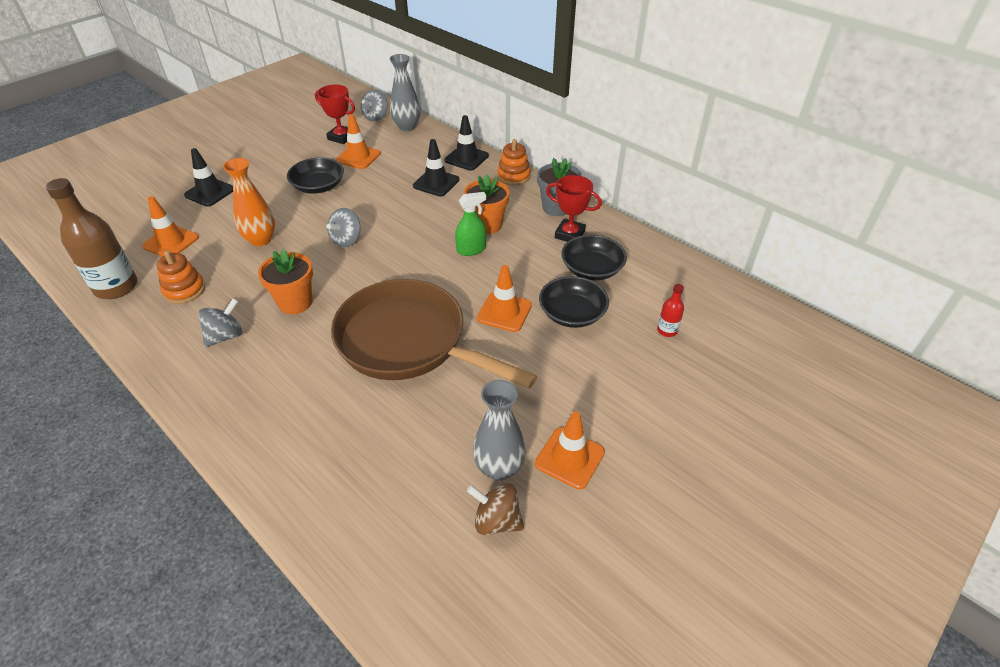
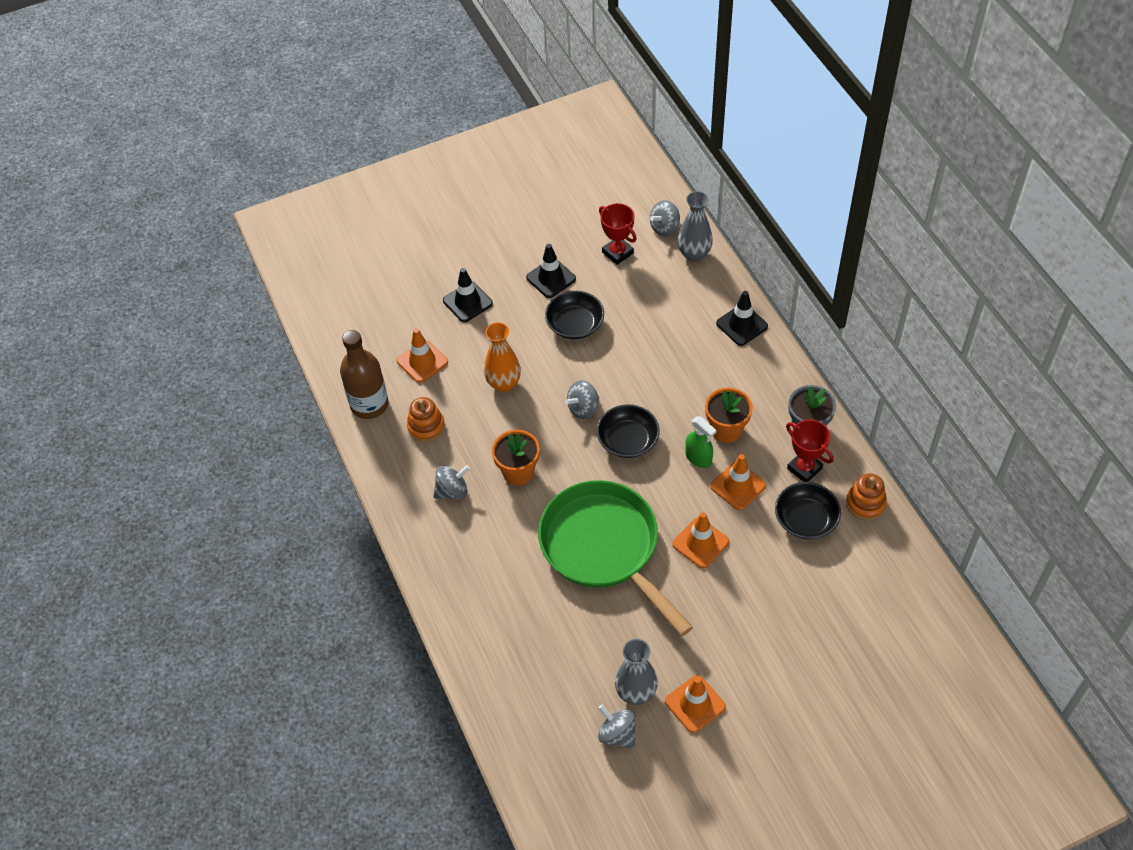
camera: 25 degrees right, 10 degrees up
(358, 157) = (627, 290): orange traffic cone -> orange traffic cone (738, 486)
(408, 341) = (604, 548): brown pan -> green pan
(436, 183) = (696, 354): black traffic cone -> black traffic cone (551, 278)
(471, 249) = (698, 458): green spray bottle -> green spray bottle turned 45 degrees clockwise
(496, 520) = (617, 734): brown spinning top -> grey spinning top
(513, 176) = (782, 368): orange stacking toy -> orange stacking toy (865, 503)
(572, 313) = (762, 565): black bowl -> black bowl (628, 440)
(667, 330) = (841, 613): red bottle -> none

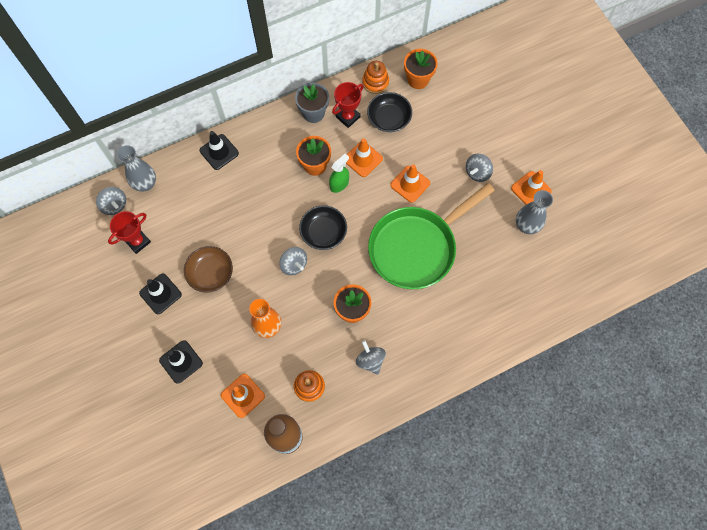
camera: 95 degrees left, 15 degrees up
(575, 324) = (210, 273): black bowl -> brown bowl
(617, 734) = (557, 237): grey spinning top -> grey spinning top (477, 172)
(876, 559) = (418, 79): none -> orange flower pot

